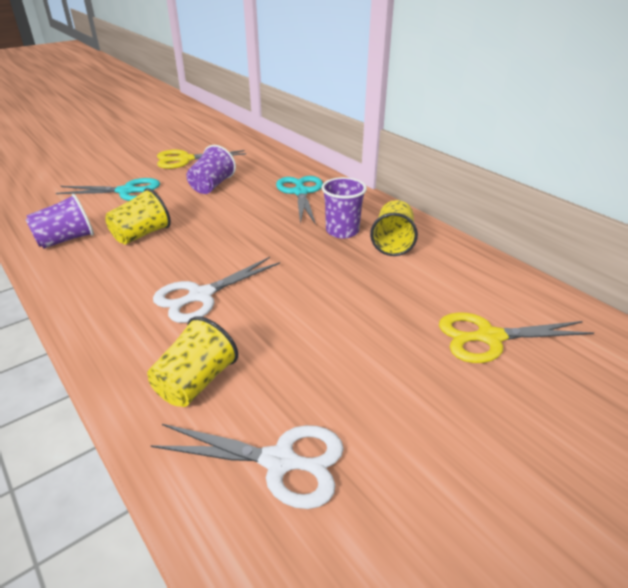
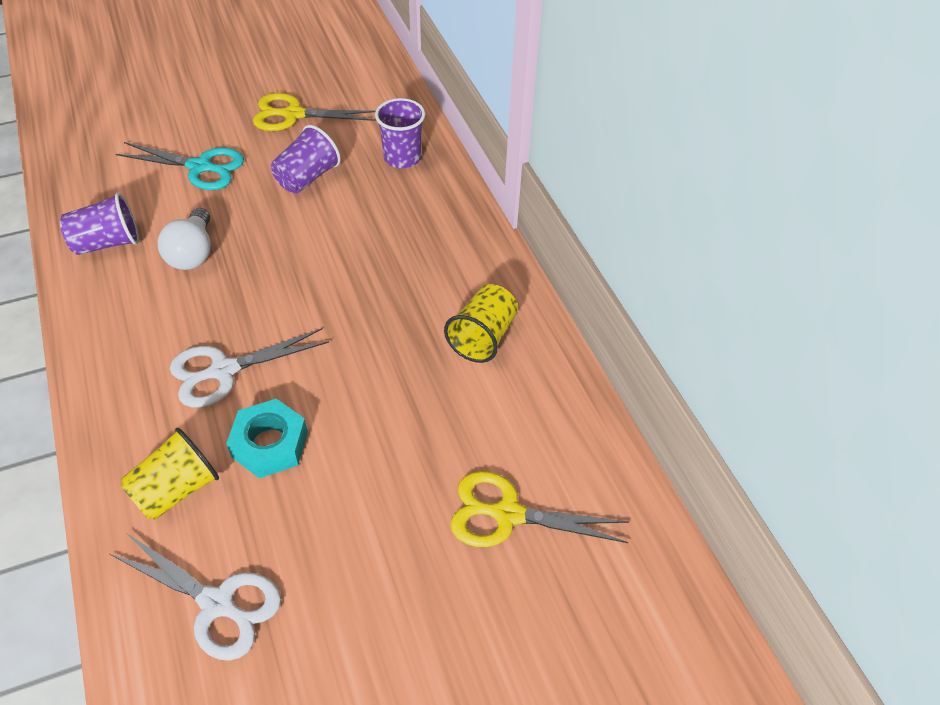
camera: 15 degrees right, 15 degrees up
(141, 235) = (192, 253): yellow cup -> white light bulb
(265, 334) = (269, 444): none -> turquoise nut
(300, 192) = (413, 216): turquoise scissors -> none
(342, 231) = (431, 302): purple cup -> purple cup (402, 158)

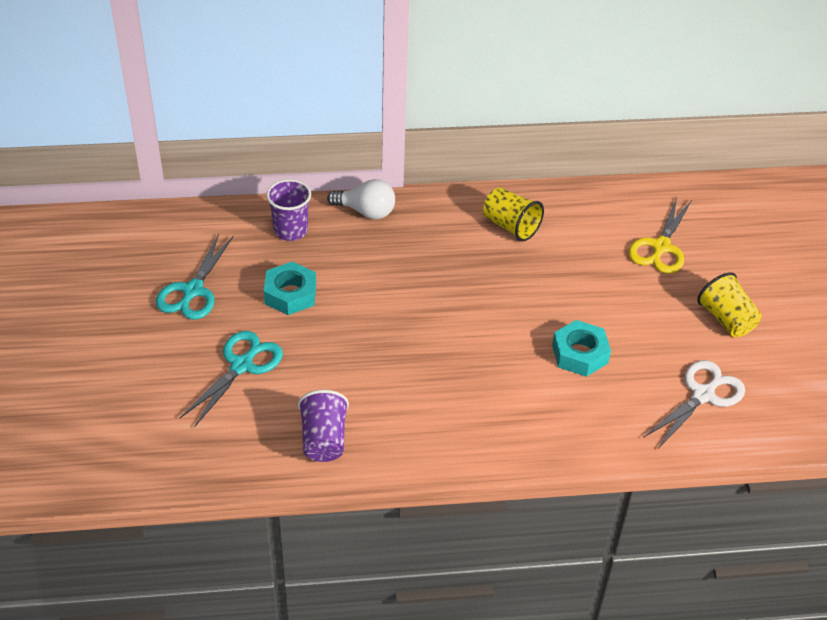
camera: 75 degrees left, 5 degrees down
(176, 490) = (608, 410): yellow cup -> yellow cup (726, 319)
(192, 253) = (360, 380): white light bulb -> white light bulb (366, 212)
(224, 371) = (502, 372): white scissors -> none
(293, 115) = (193, 291): yellow scissors -> turquoise scissors
(307, 178) = (290, 294): purple cup -> turquoise nut

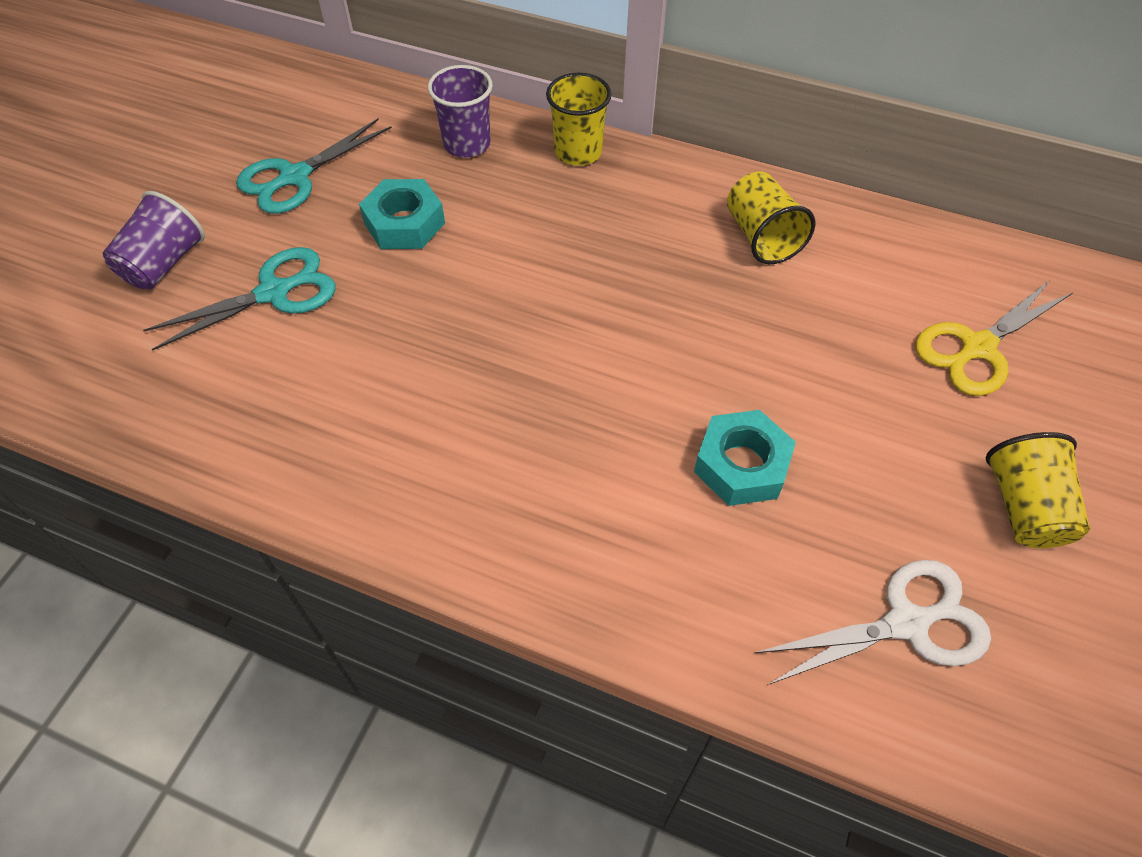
camera: 30 degrees right, 10 degrees up
(324, 440) = (291, 438): purple cup -> purple cup (164, 264)
(366, 212) = (578, 152): white light bulb -> yellow cup

